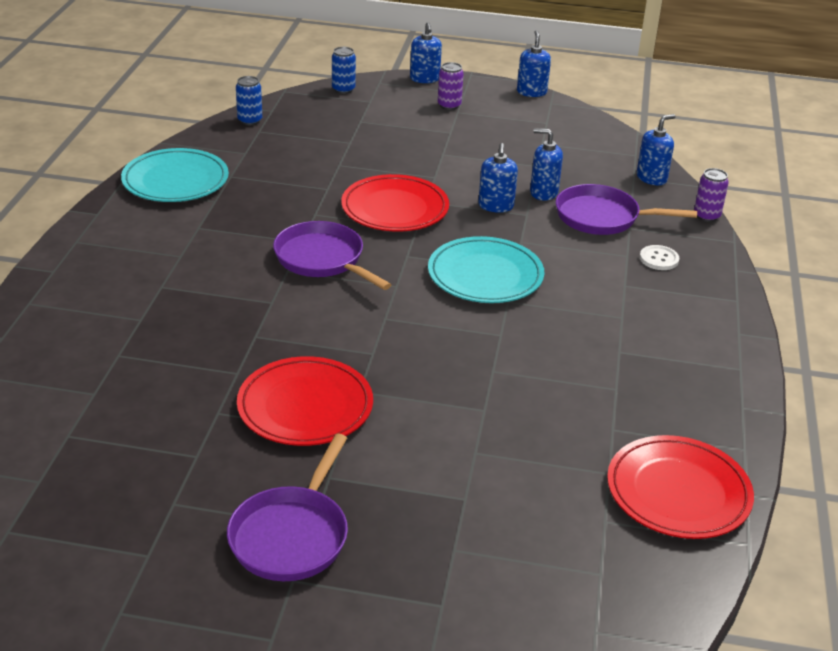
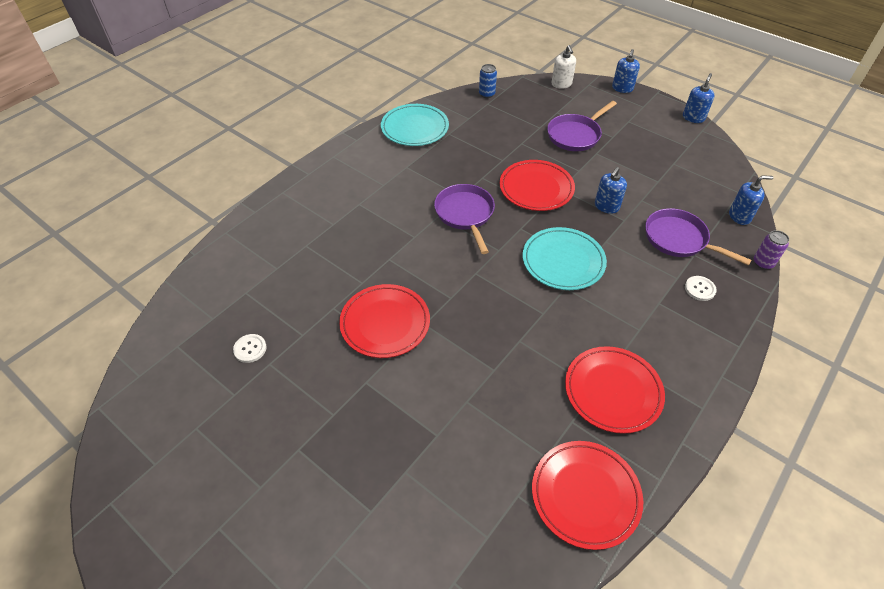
camera: 30 degrees right, 15 degrees up
(129, 496) = (250, 349): none -> white button
(292, 535) = (318, 416): purple pan -> purple pan (575, 135)
(343, 89) = (561, 84): blue can -> white soap dispenser
(449, 105) = (625, 114): purple can -> none
(543, 192) = (648, 205): blue soap dispenser -> none
(636, 385) = (613, 391): none -> red plate

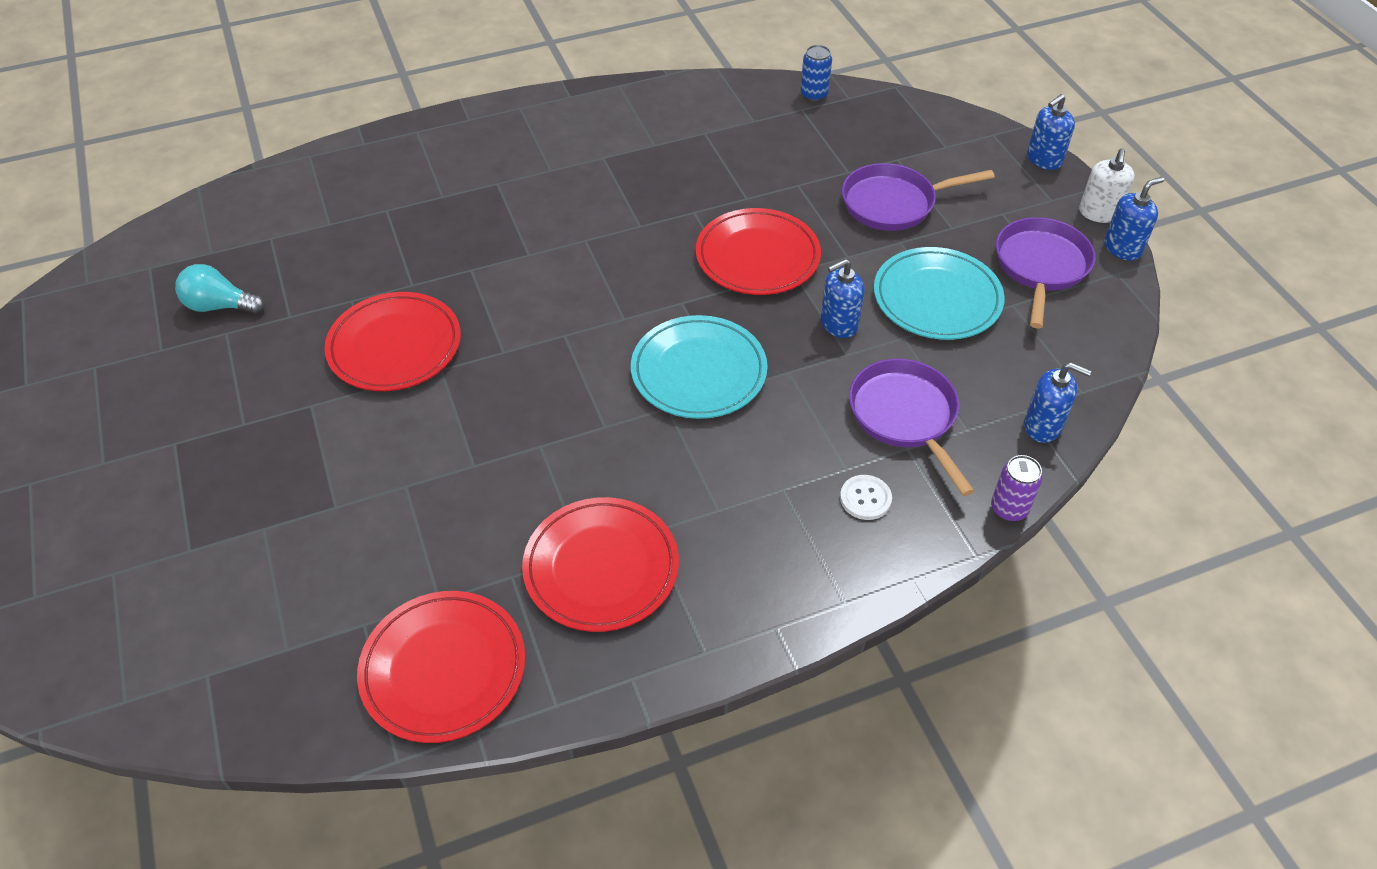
camera: 30 degrees right, 0 degrees up
(250, 349) = (220, 306): white button -> turquoise light bulb
(415, 128) = (663, 108): turquoise plate -> turquoise plate (937, 298)
(465, 214) = (623, 252): purple pan -> purple pan (1040, 267)
(561, 84) = (947, 119): white soap dispenser -> white soap dispenser (1098, 213)

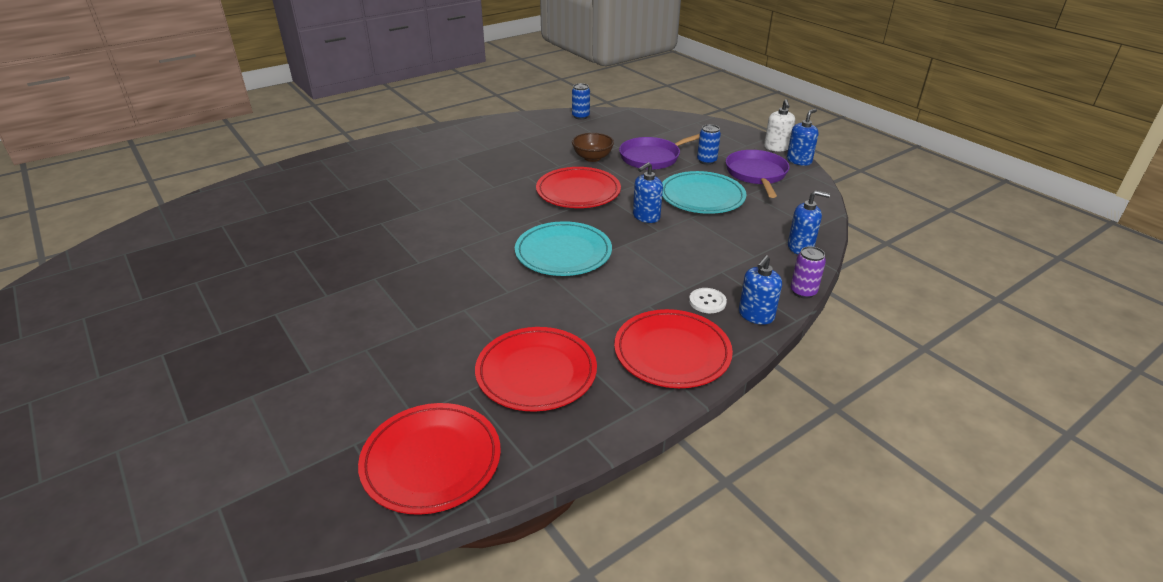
camera: 15 degrees left, 15 degrees down
(220, 306) = (188, 267): turquoise light bulb -> none
(395, 346) = (334, 270): red plate -> red plate (672, 352)
(801, 189) = (592, 158): none -> brown bowl
(905, 417) = (712, 256): purple pan -> none
(974, 224) = (706, 161): none -> blue can
(1044, 159) = (732, 129): blue soap dispenser -> blue soap dispenser (756, 315)

